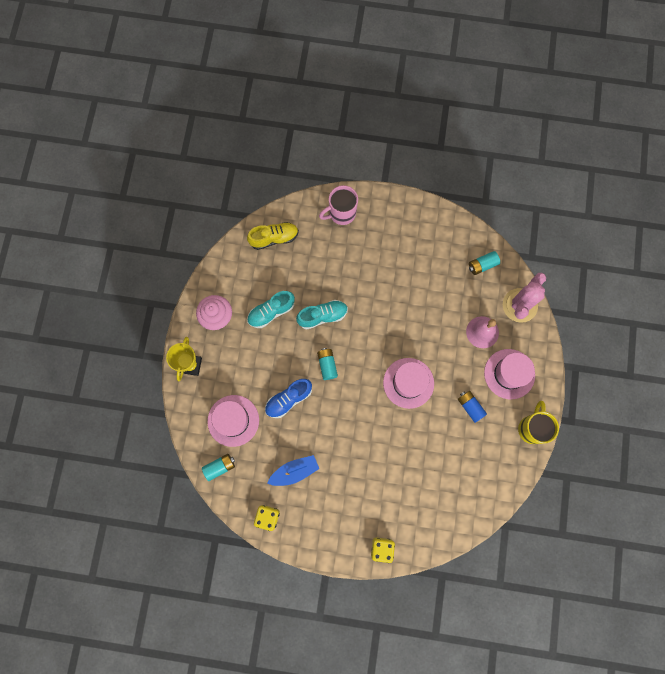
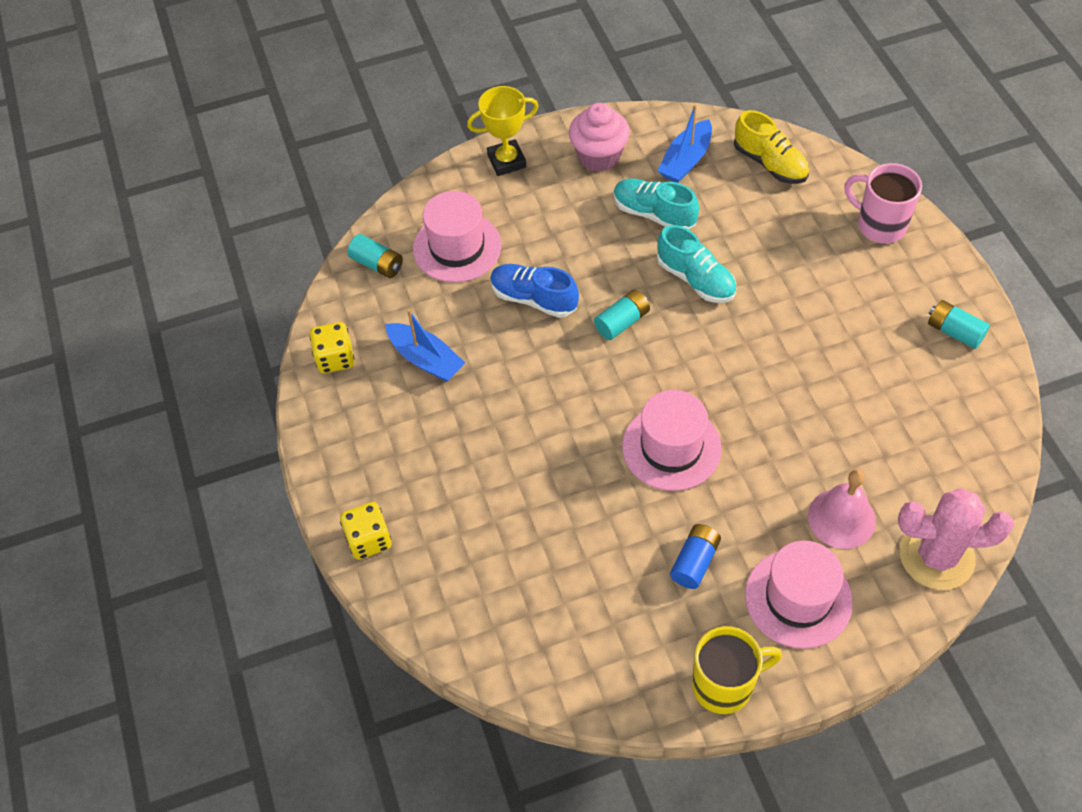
camera: 65 degrees right, 20 degrees down
(247, 276) = (686, 160): none -> blue boat
(482, 265) = (960, 461): turquoise battery -> turquoise battery (954, 332)

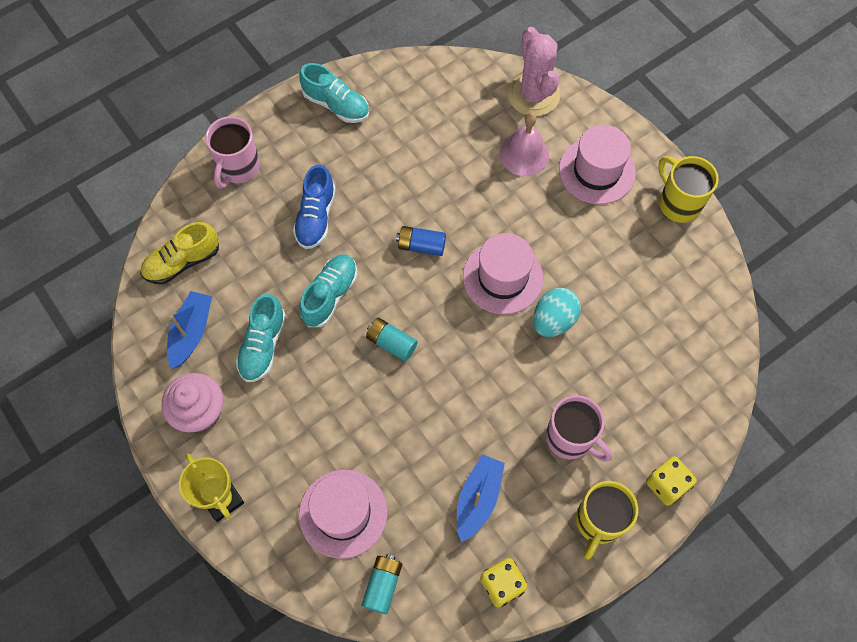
camera: 110 degrees left, 10 degrees up
(358, 460) = (598, 522): none -> yellow mug
(455, 461) = (570, 438): none -> pink mug
(533, 299) = (386, 424): blue shoe -> blue shoe (316, 217)
(600, 485) = (553, 320): none -> turquoise egg
(686, 160) = (191, 333): blue boat -> blue boat turned 90 degrees counterclockwise
(695, 562) = (594, 240): blue battery -> blue battery (421, 246)
(770, 163) = (182, 262): yellow shoe -> yellow shoe turned 150 degrees counterclockwise
(954, 332) = (336, 105): turquoise battery -> turquoise shoe

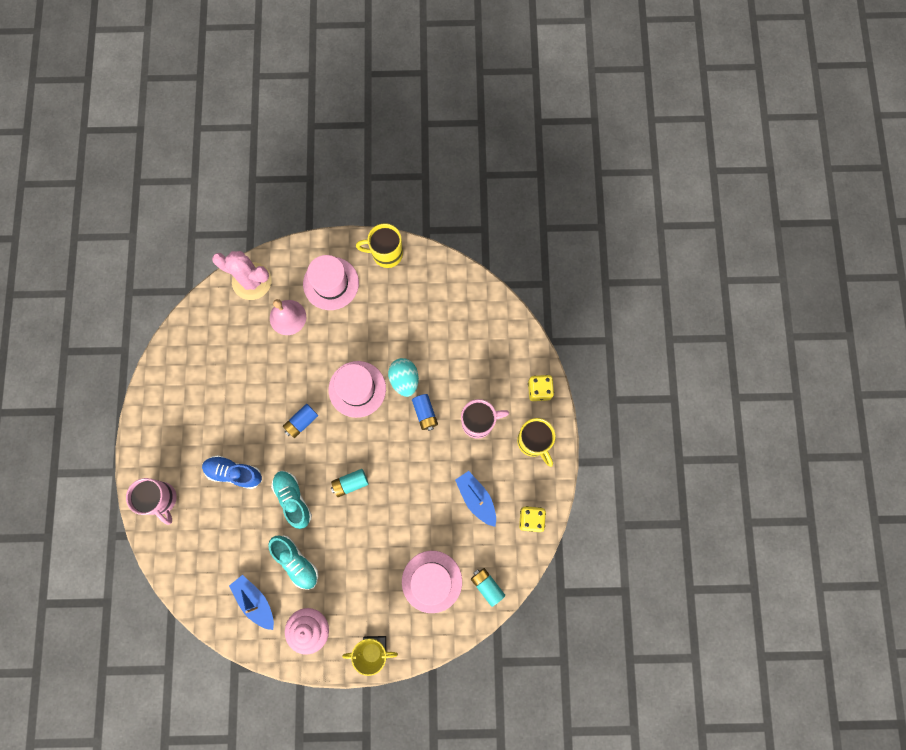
camera: 55 degrees left, 10 degrees up
(182, 262) = (202, 577): yellow shoe -> none
(316, 217) = (234, 473): blue shoe -> blue shoe turned 150 degrees clockwise
(336, 105) = (164, 406): turquoise shoe -> none
(533, 370) = (425, 413): none -> blue battery

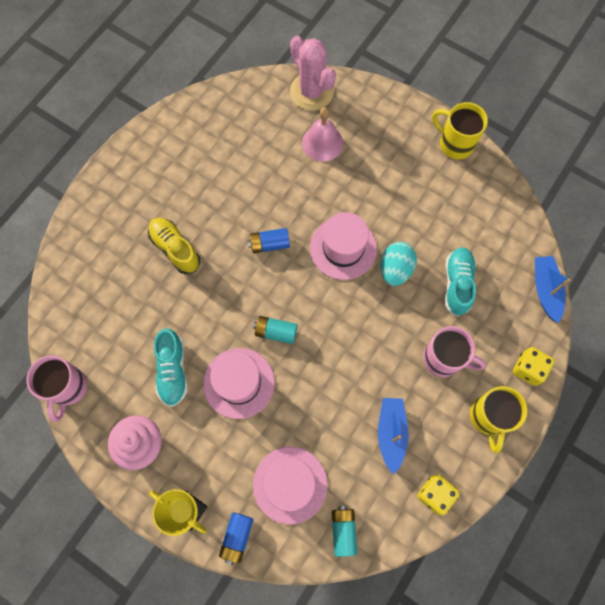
camera: 35 degrees right, 5 degrees down
(162, 499) = (95, 229): pink mug -> pink mug (68, 388)
(234, 473) = (175, 249): blue shoe -> yellow shoe
(255, 601) = (109, 381): blue boat -> blue boat (545, 290)
(293, 499) = (211, 310): turquoise shoe -> turquoise shoe (457, 284)
(331, 283) = (383, 138): pink hat -> pink hat (239, 383)
(425, 413) = (394, 314): blue battery -> blue battery (237, 537)

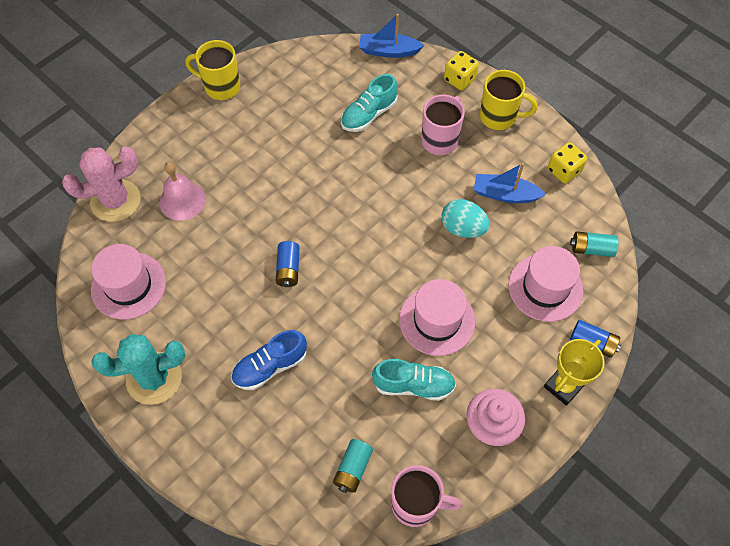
camera: 80 degrees left, 10 degrees down
(154, 164) = (154, 378): none -> turquoise cactus
(175, 249) = (270, 366): yellow shoe -> blue shoe
(276, 332) = (388, 277): turquoise battery -> turquoise battery (353, 469)
(343, 248) = (309, 202): pink hat -> pink hat (128, 285)
(395, 269) = (343, 161): turquoise egg -> turquoise egg (463, 228)
(455, 144) = (221, 87): yellow mug -> yellow mug turned 60 degrees clockwise
(457, 284) = (369, 114): turquoise shoe -> turquoise shoe turned 60 degrees counterclockwise

